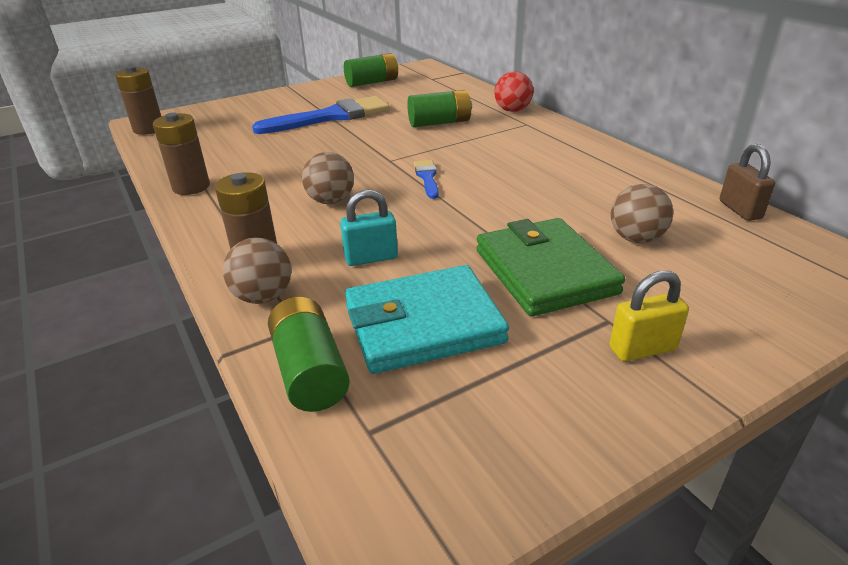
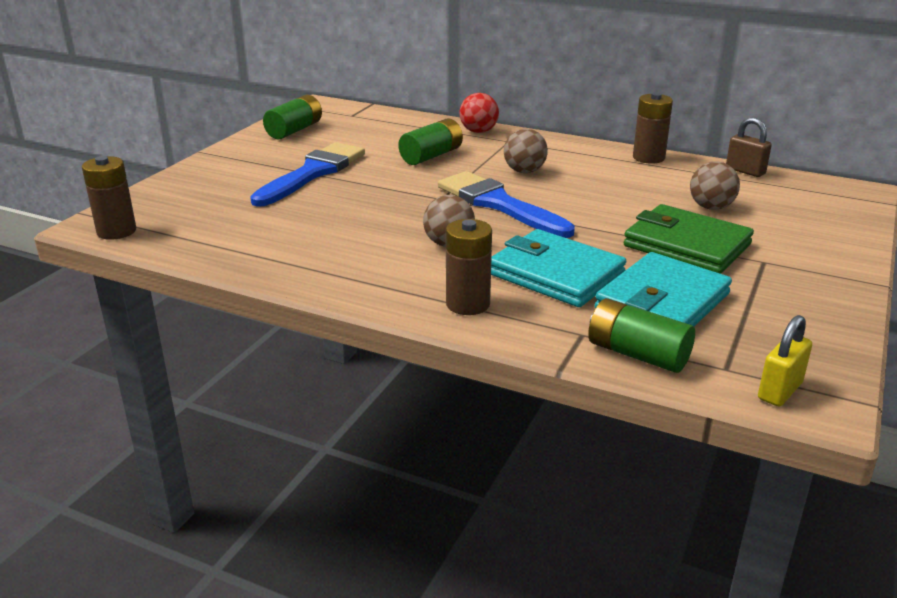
camera: 35 degrees left, 5 degrees down
(191, 187) = (288, 270): brown battery -> brown battery (648, 158)
(263, 297) = (521, 325): brown ball -> brown ball (524, 171)
(371, 258) = (556, 274): turquoise padlock -> turquoise wallet
(427, 177) = (498, 204): blue brush -> blue brush, size x2.15
(642, 349) = (802, 270): yellow padlock -> yellow padlock (780, 391)

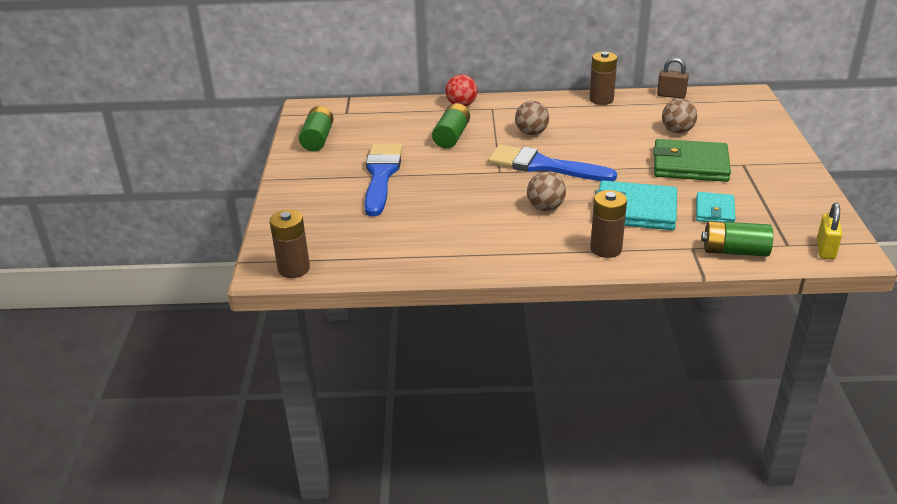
camera: 25 degrees left, 5 degrees up
(662, 302) = (714, 211): turquoise wallet -> turquoise wallet, size x0.58

